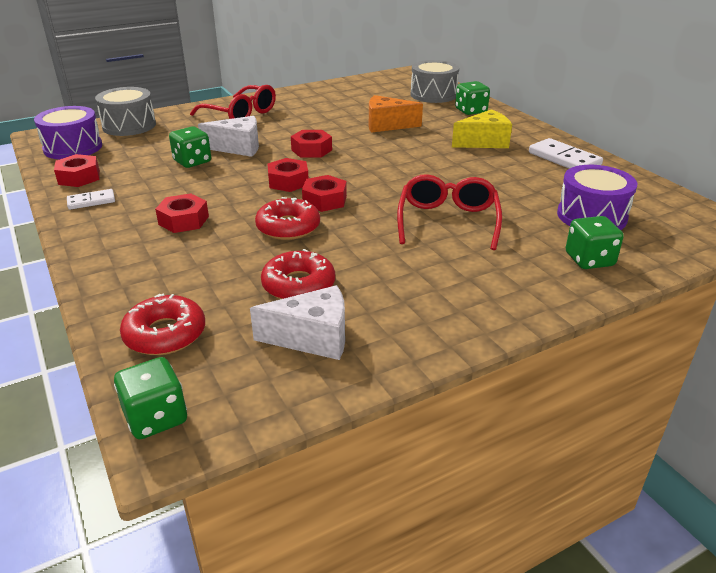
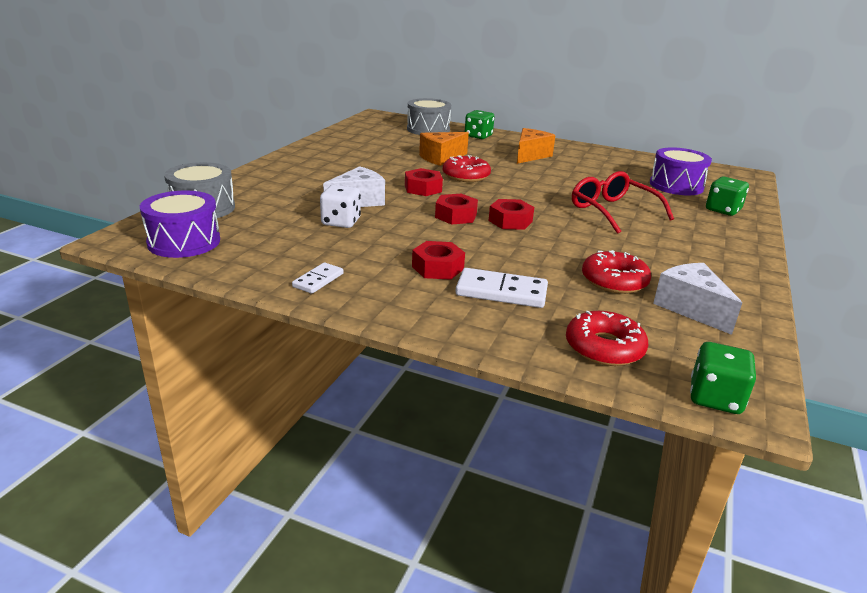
camera: 40 degrees left, 5 degrees down
(79, 177) = (256, 265): red nut -> none
(192, 161) = (341, 222): green dice -> white dice
(241, 114) = (299, 174): red glasses -> none
(288, 227) = (525, 247): red donut -> red donut (466, 176)
(313, 338) = (691, 308): white cheese -> white cheese turned 75 degrees counterclockwise
(484, 142) = (530, 155): yellow cheese -> orange cheese
(564, 159) = (596, 155): white domino -> white domino (501, 292)

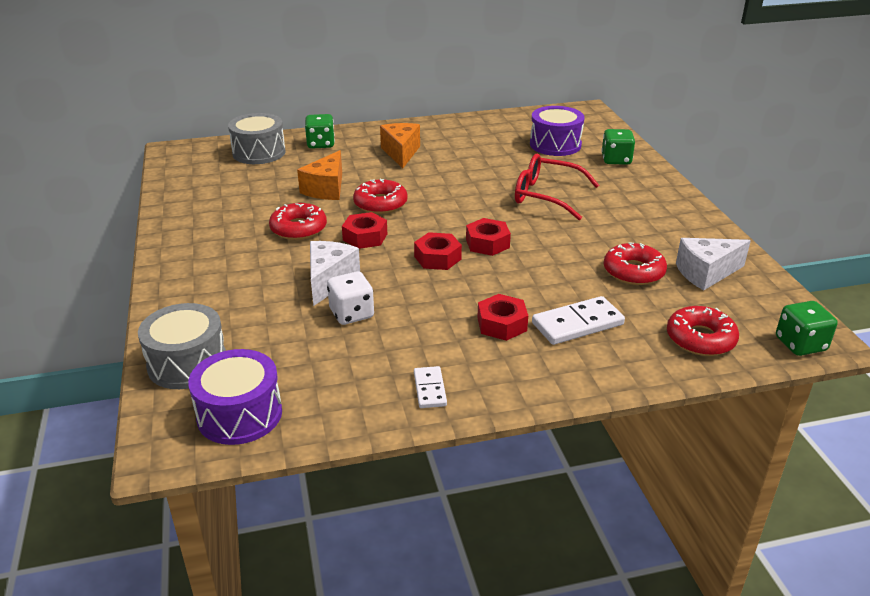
camera: 35 degrees left, 5 degrees up
(386, 171) = (298, 228): none -> red donut
(691, 308) = (706, 273): white cheese -> white cheese turned 45 degrees counterclockwise

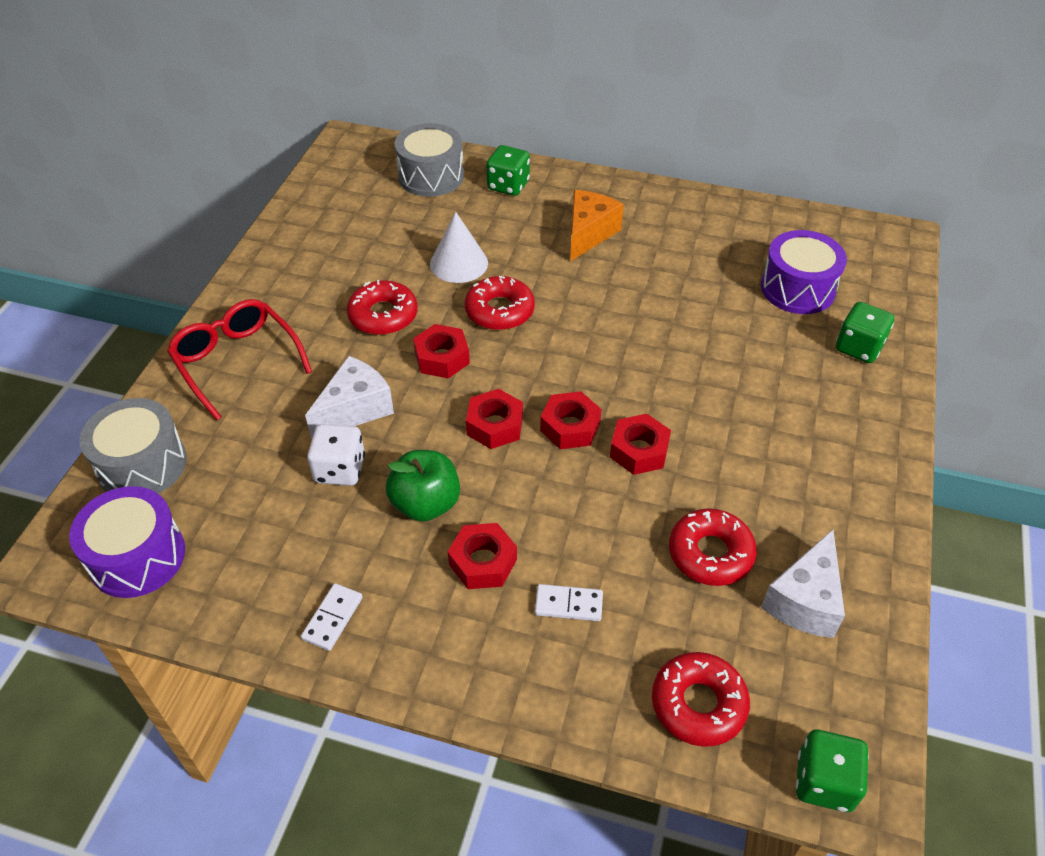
camera: 30 degrees right, 15 degrees up
(326, 189) = (459, 263): orange cheese -> white cone
(432, 310) = (425, 503): none -> green apple
(542, 240) = (639, 450): none -> red nut
(546, 196) = (708, 376): red glasses -> red glasses (237, 361)
(577, 324) = (568, 604): white domino -> white domino, size x0.59
(706, 273) = (805, 600): white cheese -> white cheese turned 75 degrees counterclockwise

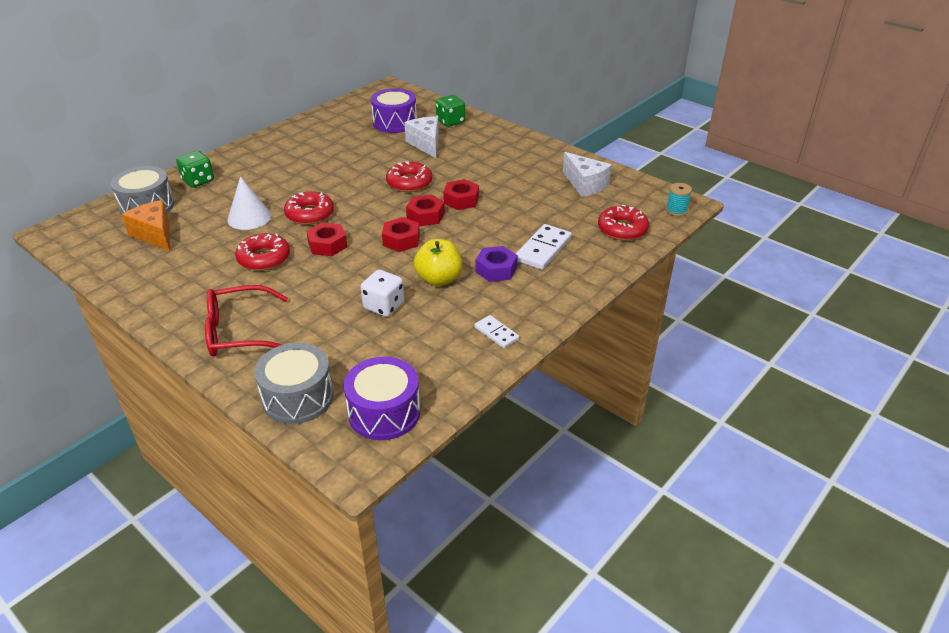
camera: 65 degrees left, 10 degrees down
(355, 409) = (338, 289): white cheese -> white cheese (426, 144)
(425, 503) = (439, 279): green apple -> yellow apple
(482, 562) = (496, 269): red nut -> purple nut
(568, 604) = (543, 249): white domino -> white domino, size x1.69
(589, 234) = (279, 167): orange cheese -> orange cheese (155, 235)
(710, 553) = (542, 200): red donut -> red donut (409, 183)
(824, 782) = (676, 210): green dice -> turquoise spool

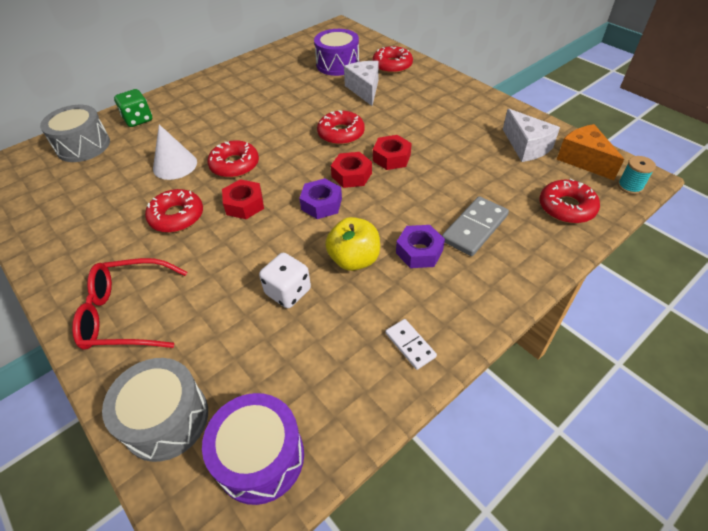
camera: 10 degrees right, 10 degrees up
(155, 235) = (80, 179): orange cheese -> orange cheese (583, 160)
(401, 240) = (321, 204): red nut -> purple nut
(450, 121) = (392, 65): green dice -> red donut
(543, 249) = (474, 228): white domino -> grey domino

